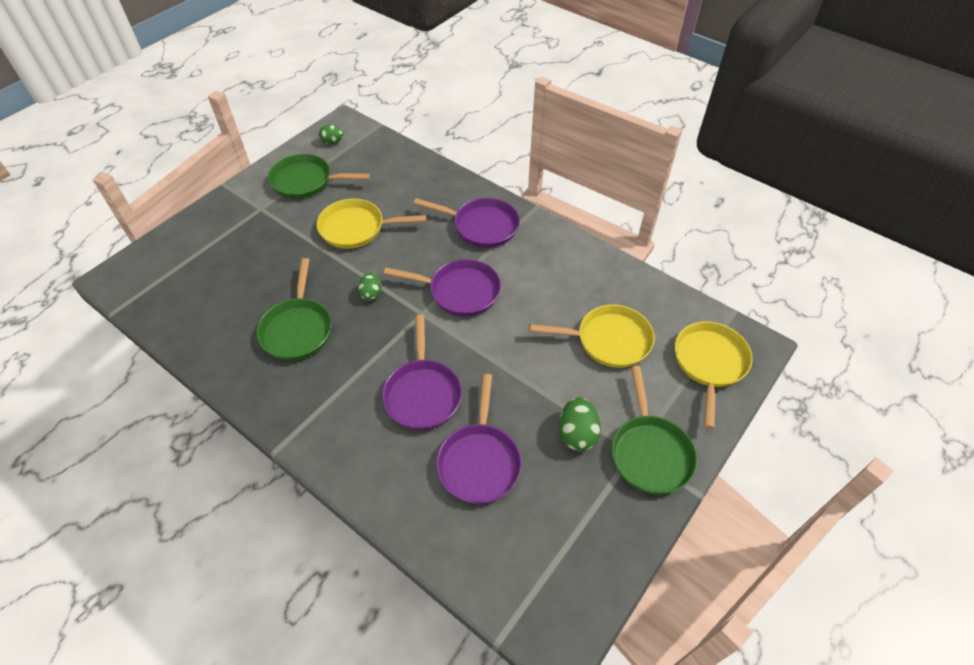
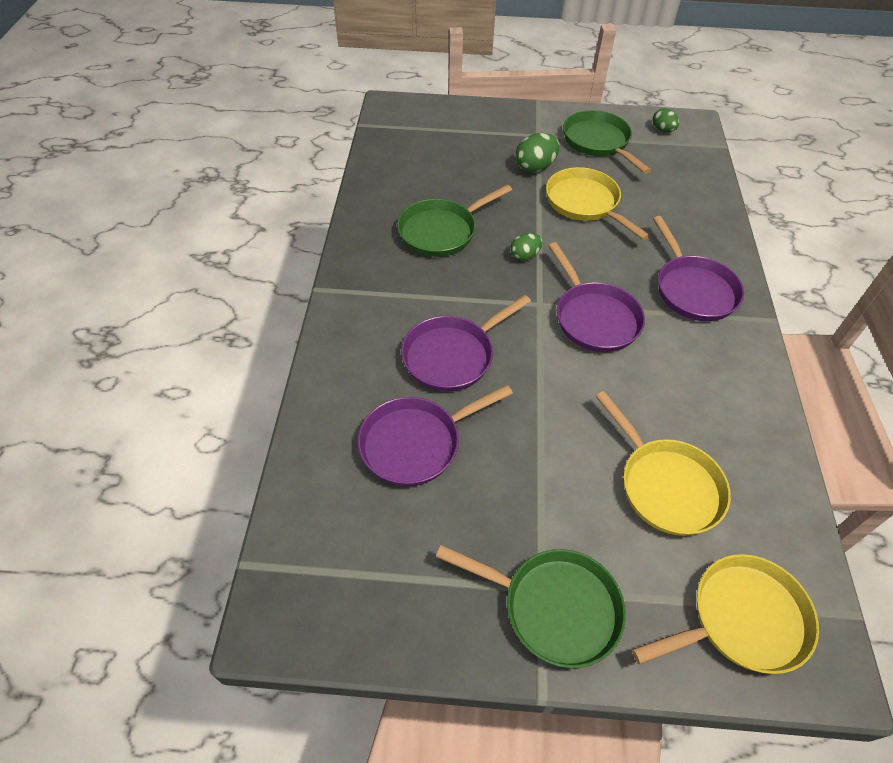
camera: 55 degrees right, 0 degrees up
(577, 434) = (516, 516): green egg -> green egg (535, 167)
(649, 452) = (553, 607): green pan -> green pan turned 120 degrees counterclockwise

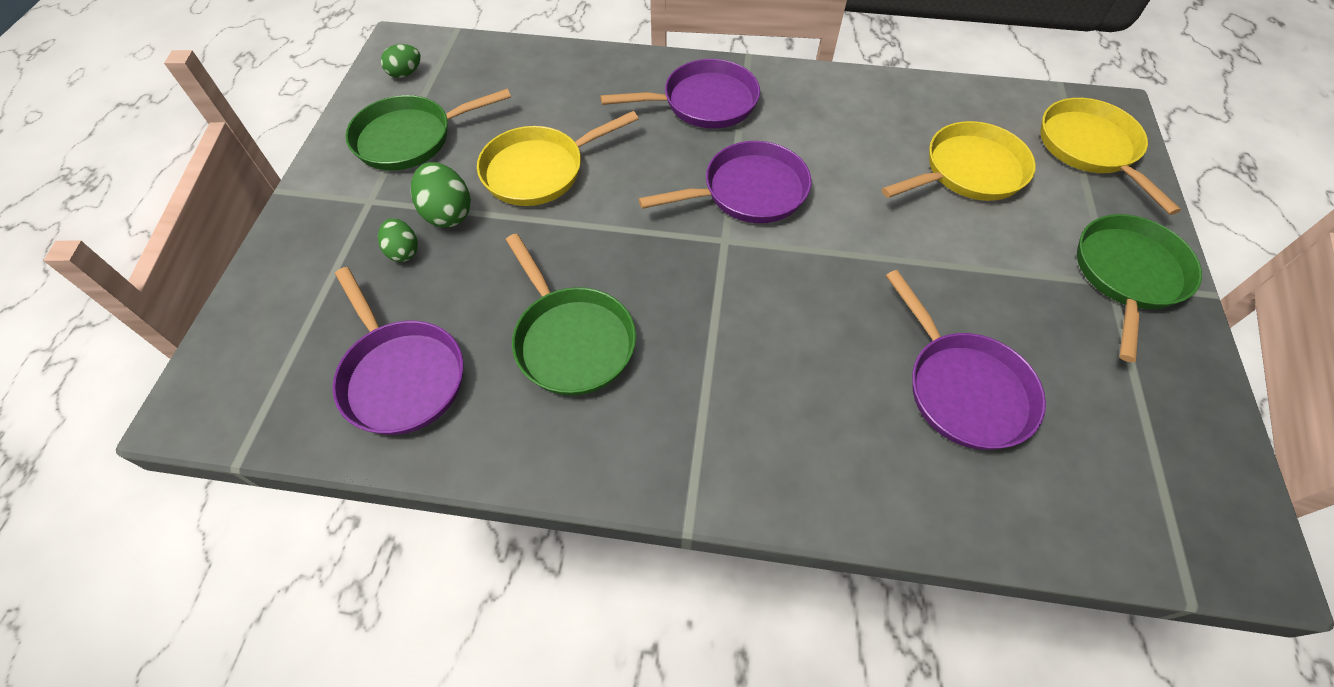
camera: 85 degrees left, 5 degrees up
(452, 355) = (818, 340): purple pan -> purple pan (401, 376)
(524, 256) = (635, 245): green egg -> green egg (403, 251)

